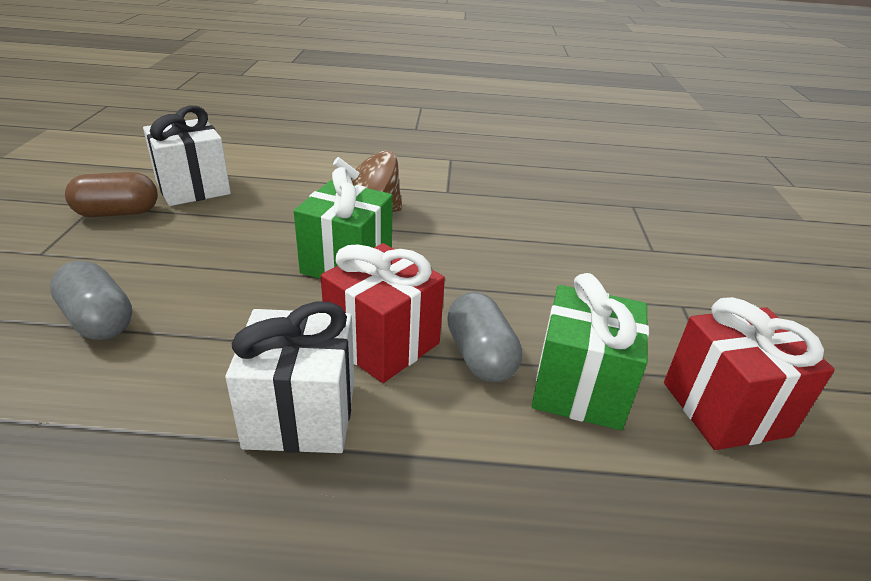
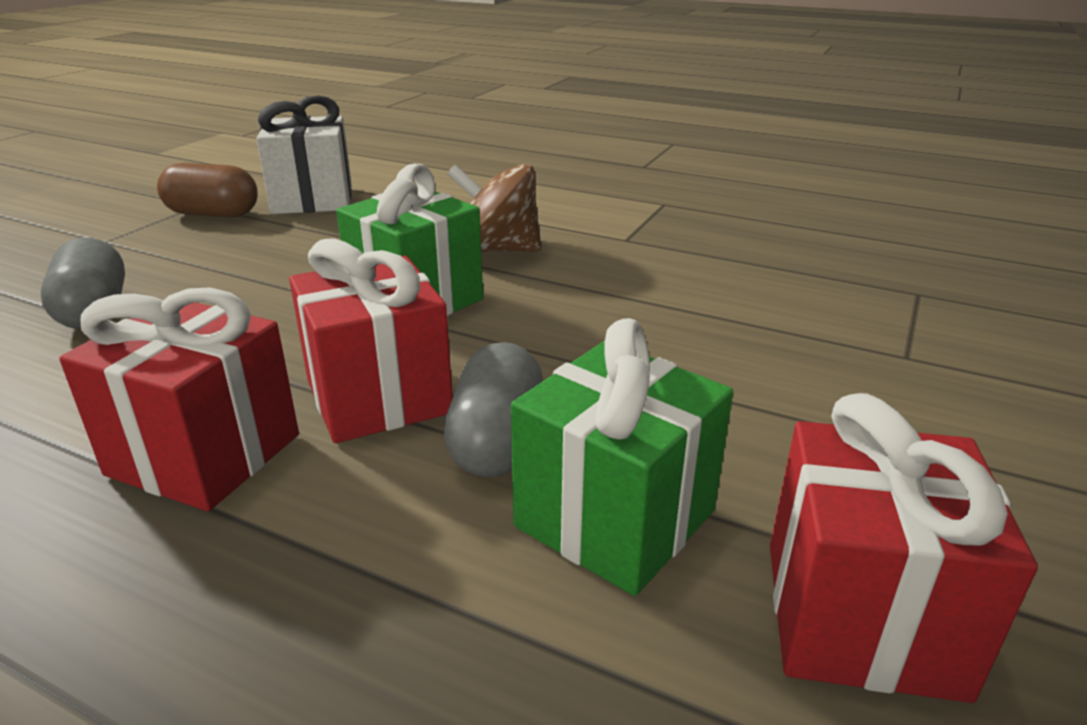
camera: 25 degrees right, 5 degrees down
(301, 414) = (204, 454): white gift -> red gift

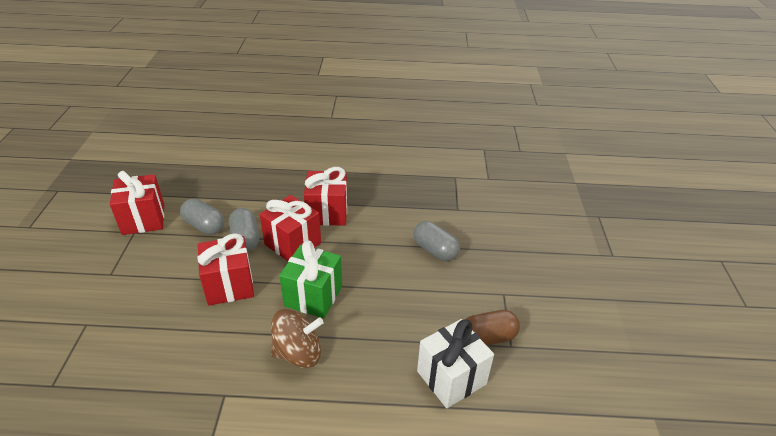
camera: 155 degrees right, 10 degrees up
(579, 351) = (229, 285): none -> red gift
(615, 518) = (204, 226): green gift -> grey capsule

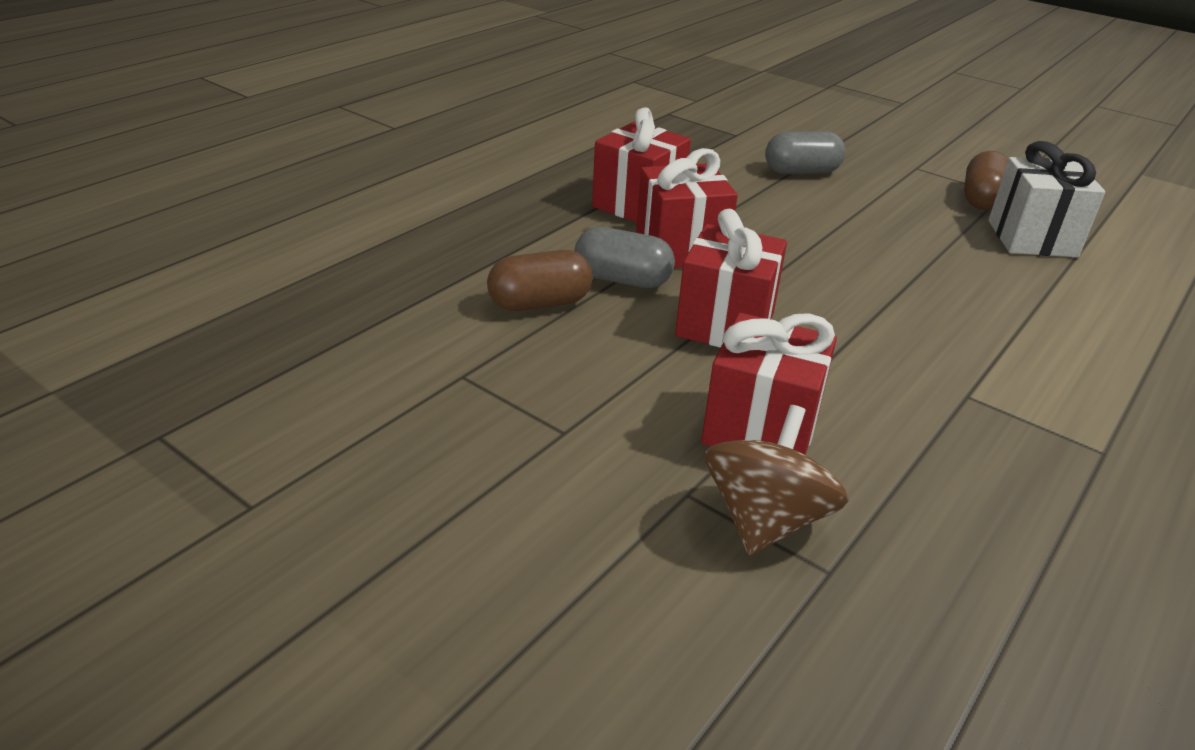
camera: 55 degrees left, 5 degrees down
(143, 219) = (435, 355): red gift -> red gift (760, 429)
(204, 226) = (540, 303): grey capsule -> brown capsule
(298, 353) = (922, 315): brown spinning top -> brown spinning top (765, 519)
(313, 296) = (814, 270): green gift -> none

